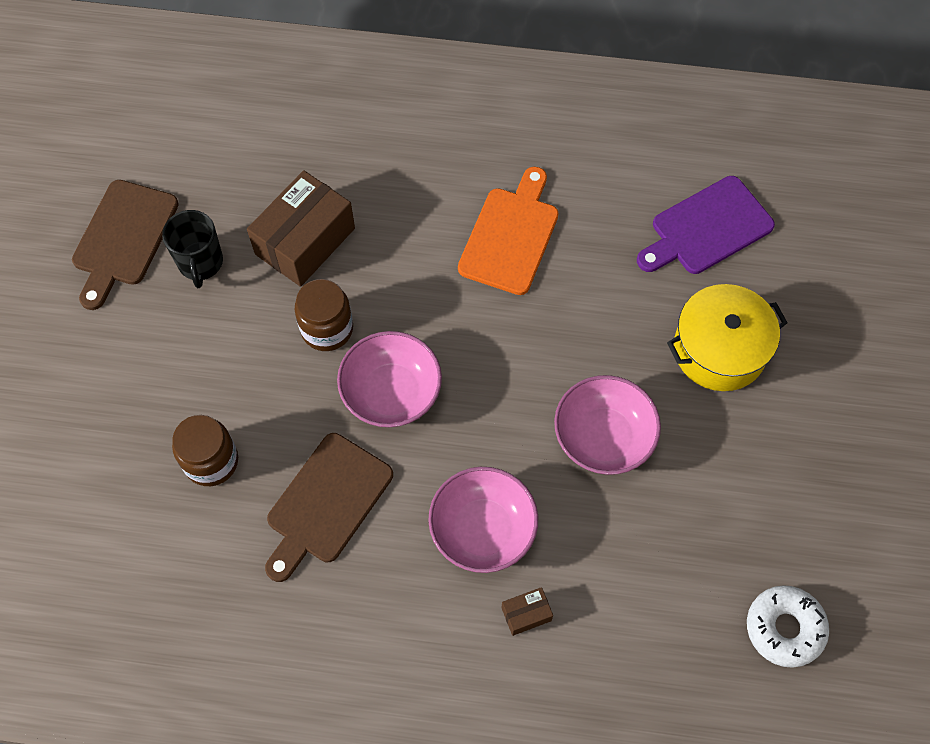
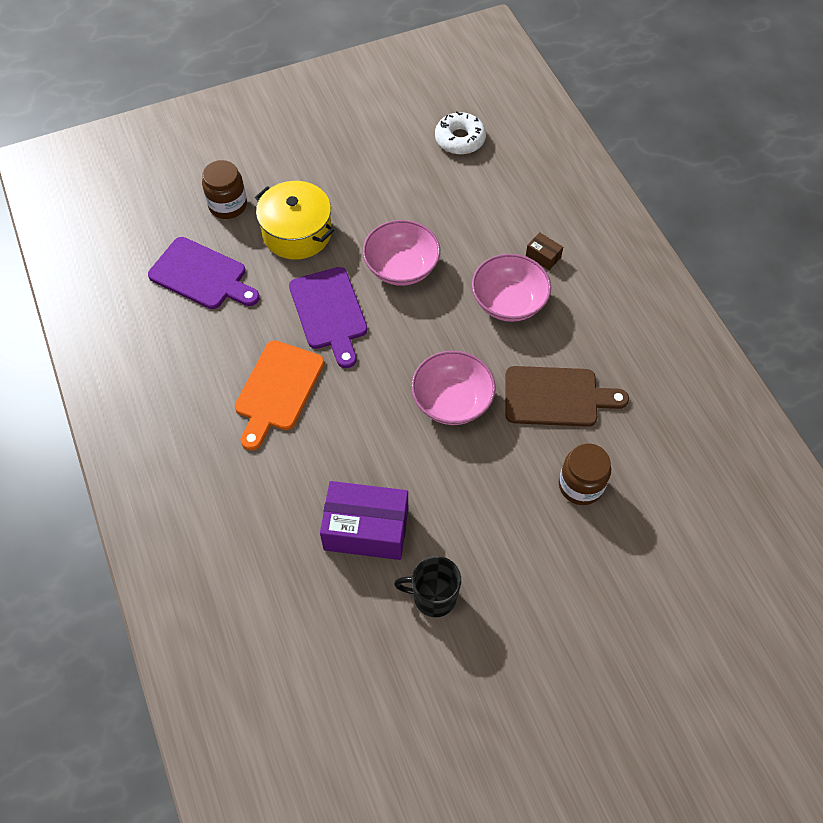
camera: 120 degrees left, 5 degrees down
(123, 238) = (449, 676): brown cutting board -> none
(200, 263) = (433, 597): black mug -> black mug turned 135 degrees counterclockwise
(305, 241) = (366, 529): brown box -> purple box
(327, 329) = (430, 470): brown jar -> brown jar (228, 205)
(511, 236) = (277, 390): orange cutting board -> orange cutting board turned 60 degrees counterclockwise
(582, 329) = (329, 312): none -> purple cutting board

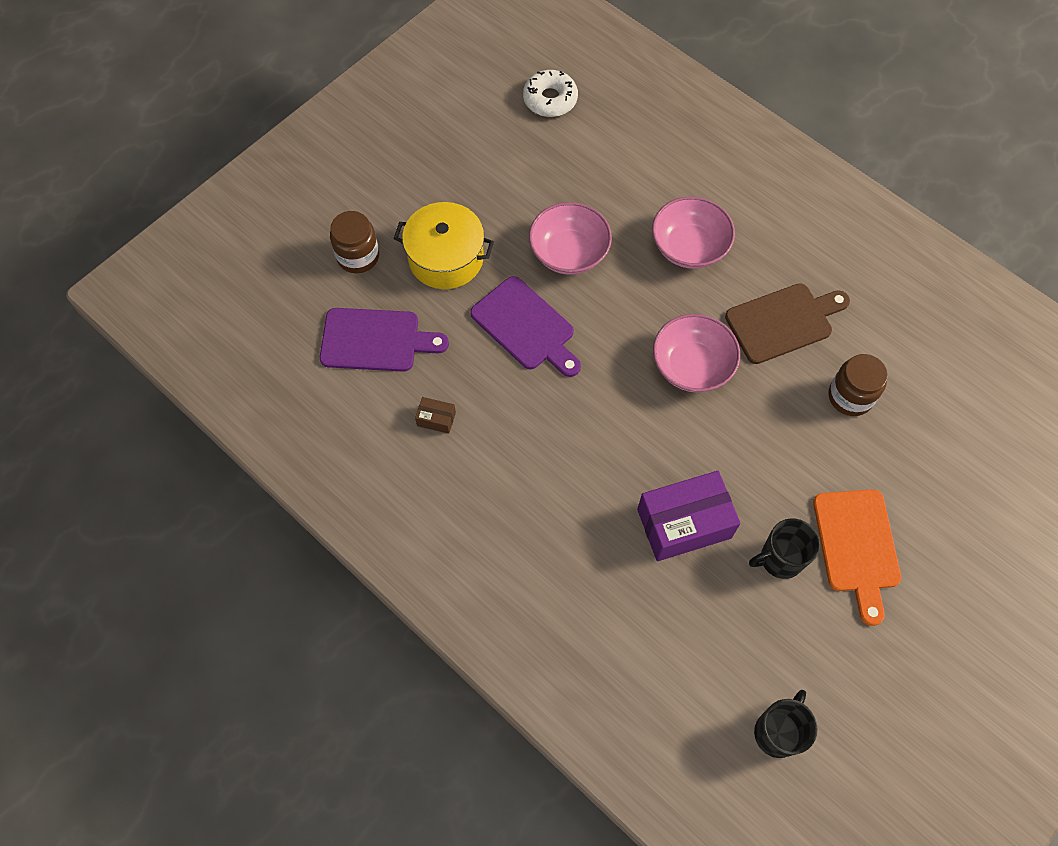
camera: 25 degrees left, 5 degrees up
(277, 390) = (521, 425): orange cutting board -> orange cutting board (857, 546)
(341, 744) = (777, 732): none -> black mug
(543, 256) = (695, 189): brown box -> brown box (436, 419)

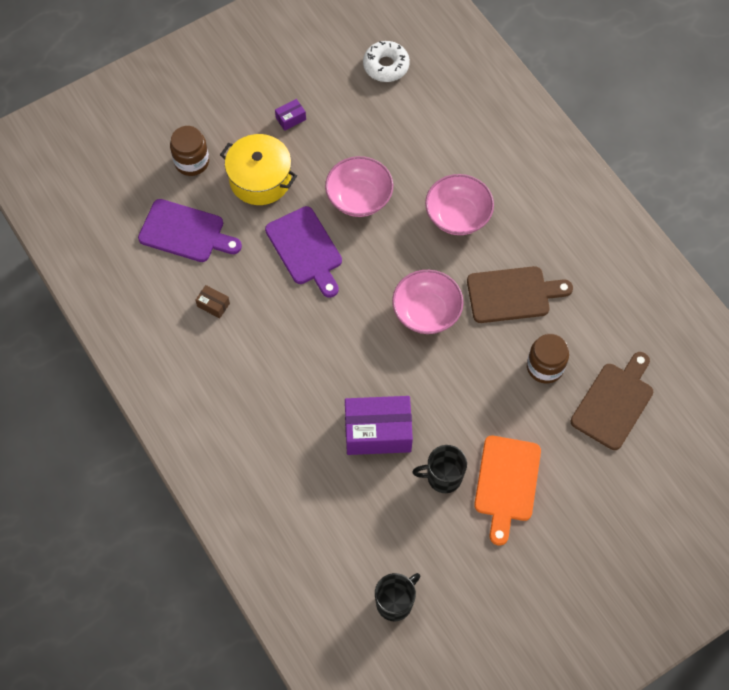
camera: 15 degrees right, 0 degrees up
(460, 181) = (291, 119): none -> purple box
(943, 418) = (614, 402): none -> brown cutting board

